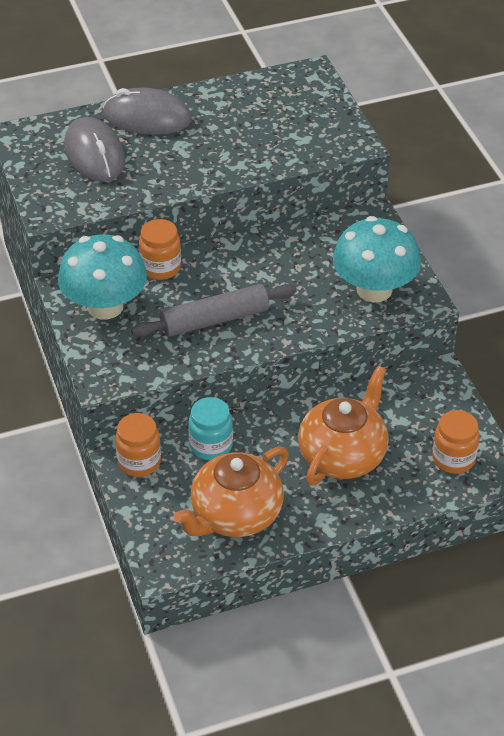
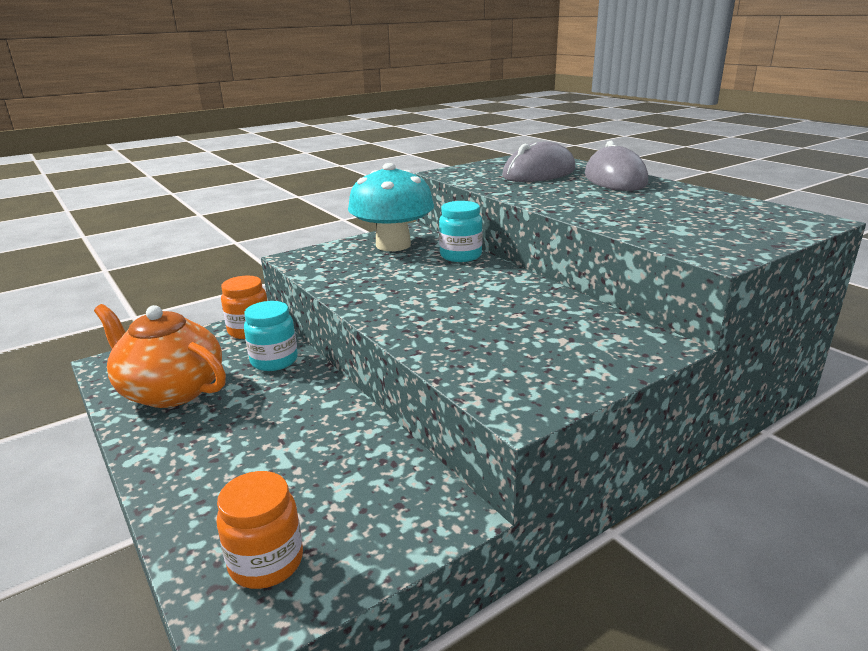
camera: 75 degrees right, 20 degrees down
(161, 267) = (460, 256): orange jar -> turquoise jar
(215, 320) = (399, 287): grey rolling pin -> none
(343, 455) = (266, 449): orange teapot -> none
(374, 289) = (513, 367): turquoise mushroom -> none

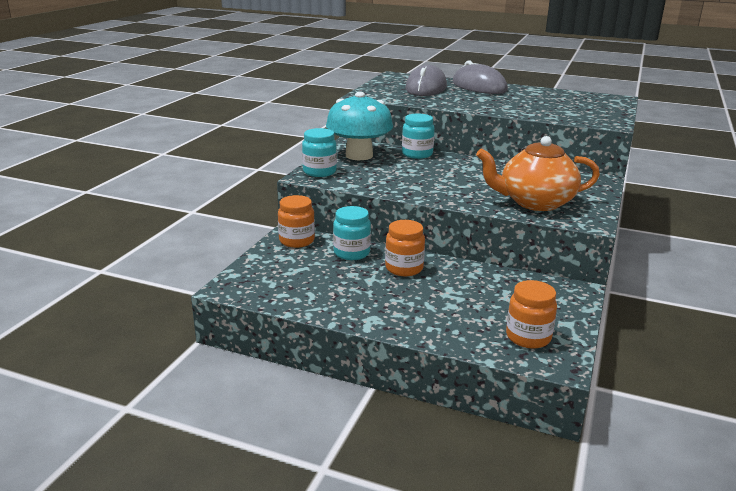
camera: 35 degrees left, 0 degrees up
(171, 390) = (314, 288): orange teapot -> orange teapot (535, 202)
(293, 398) = (404, 268): none -> orange jar
(317, 255) = (319, 172): none -> turquoise jar

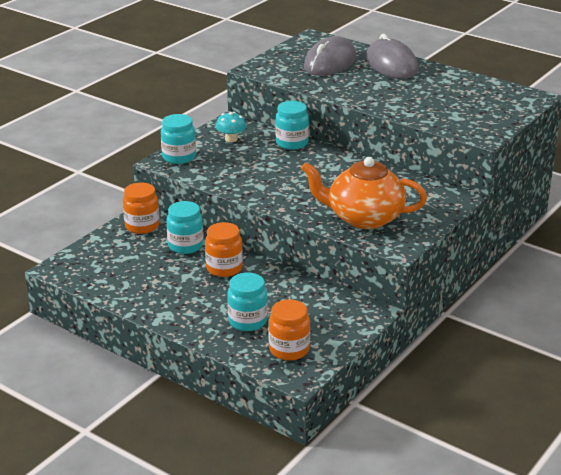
camera: 15 degrees right, 5 degrees up
(359, 155) = (231, 139): turquoise mushroom -> turquoise mushroom, size x0.45
(464, 315) = (247, 321): none -> turquoise jar

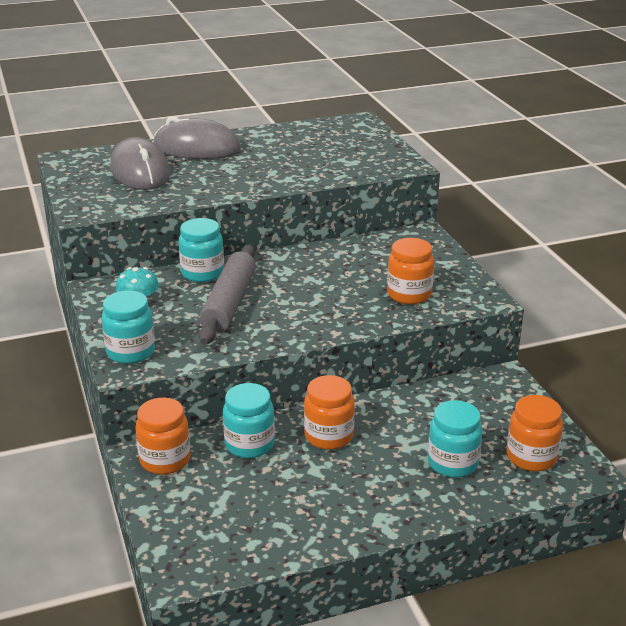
camera: 55 degrees left, 0 degrees up
(268, 164) = (229, 303): none -> grey rolling pin
(364, 218) = (409, 294): orange teapot -> orange jar

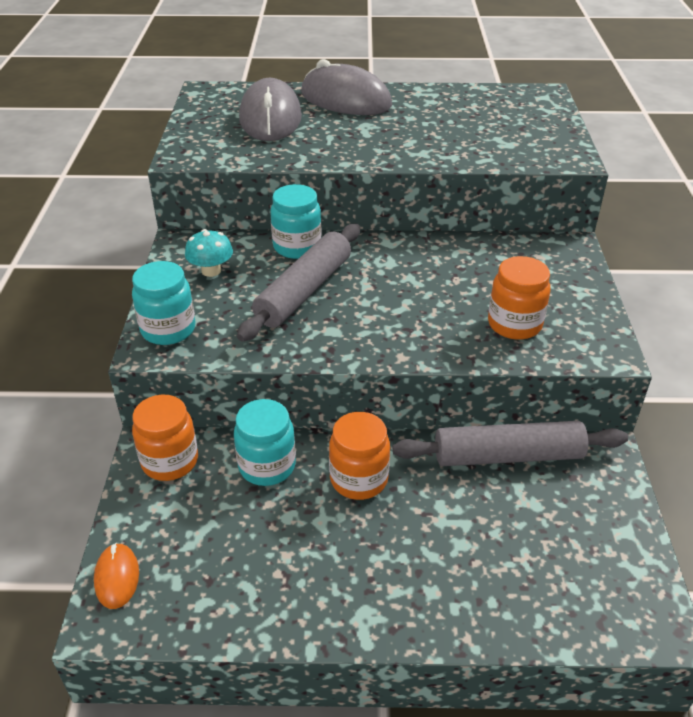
camera: 20 degrees right, 10 degrees up
(171, 545) = (117, 577): none -> orange mouse
(434, 395) = (508, 455): none -> grey rolling pin
(452, 463) = (487, 560): turquoise jar -> none
(531, 457) = (591, 580): orange jar -> none

